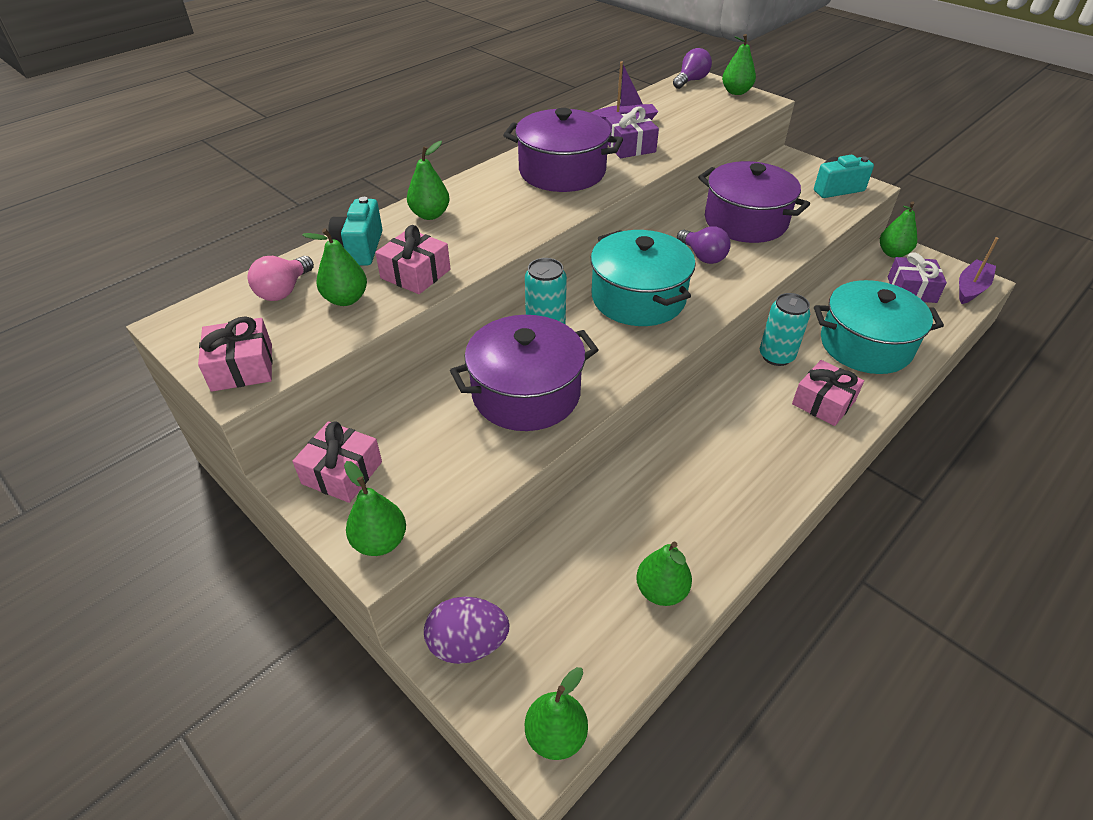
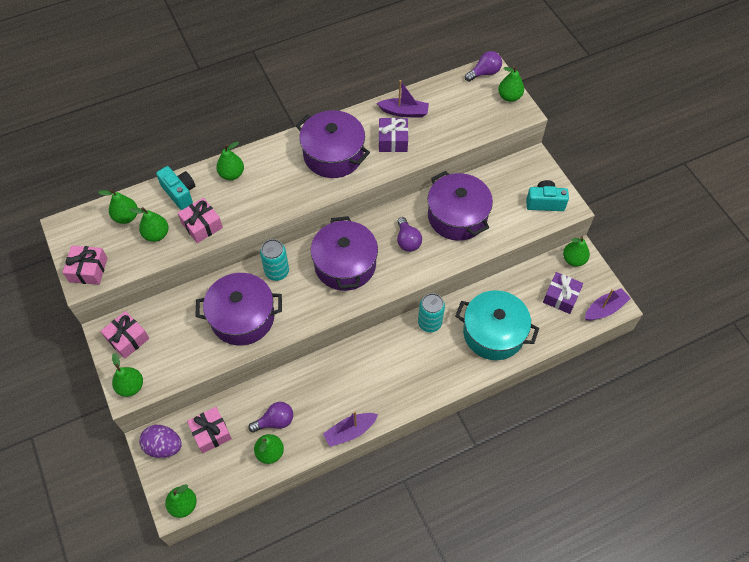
camera: 20 degrees right, 15 degrees up
(284, 290) = (126, 217): pink light bulb -> green pear
(360, 248) = (180, 193): turquoise camera -> turquoise camera turned 120 degrees clockwise
(638, 298) = (345, 264): turquoise pot -> purple pot
(641, 541) = (275, 421): none -> purple light bulb
(766, 518) = (350, 431): none -> purple boat
(823, 402) = (435, 367): pink gift -> pink gift (211, 433)

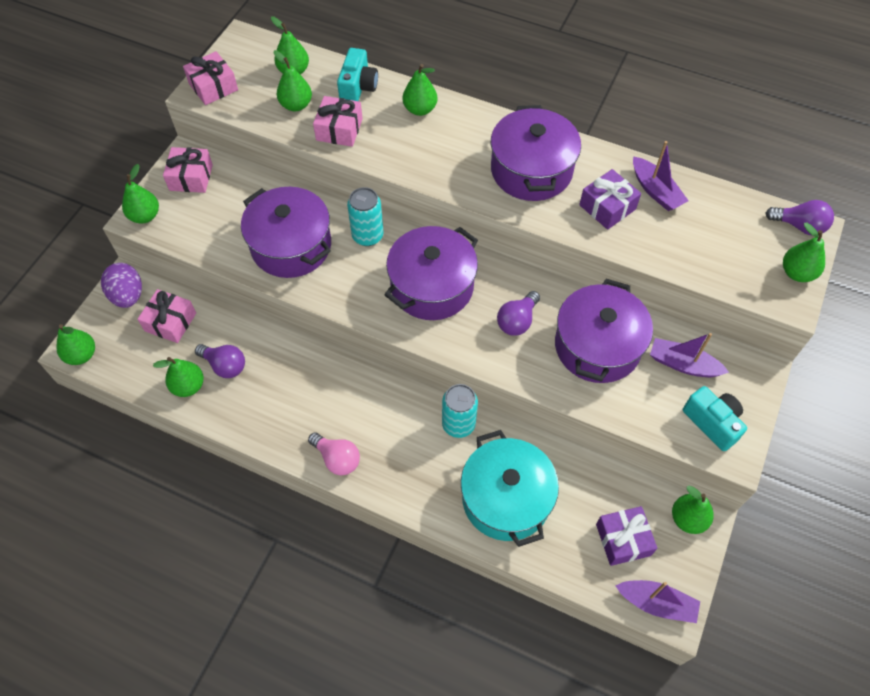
camera: 50 degrees right, 0 degrees up
(350, 431) = (267, 440): purple boat -> purple boat (683, 364)
(396, 401) = (337, 459): none -> pink light bulb

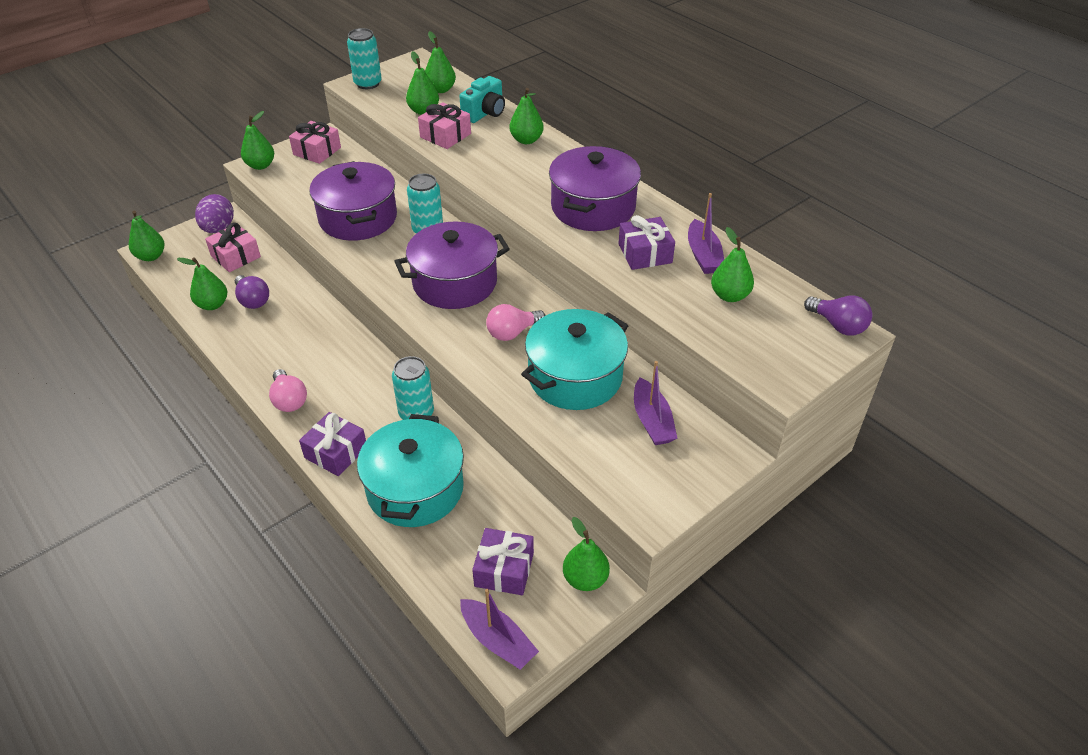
camera: 25 degrees right, 15 degrees down
(213, 87) = (368, 83): pink gift -> turquoise can
(415, 493) = (336, 452): none -> purple gift
(517, 321) = (512, 332): purple light bulb -> pink light bulb
(597, 346) = (575, 377): purple pot -> turquoise pot
(683, 364) = (652, 421): purple boat -> purple boat turned 150 degrees counterclockwise
(712, 423) = (647, 480): turquoise camera -> none
(797, 273) = (806, 362): green pear -> green pear (729, 296)

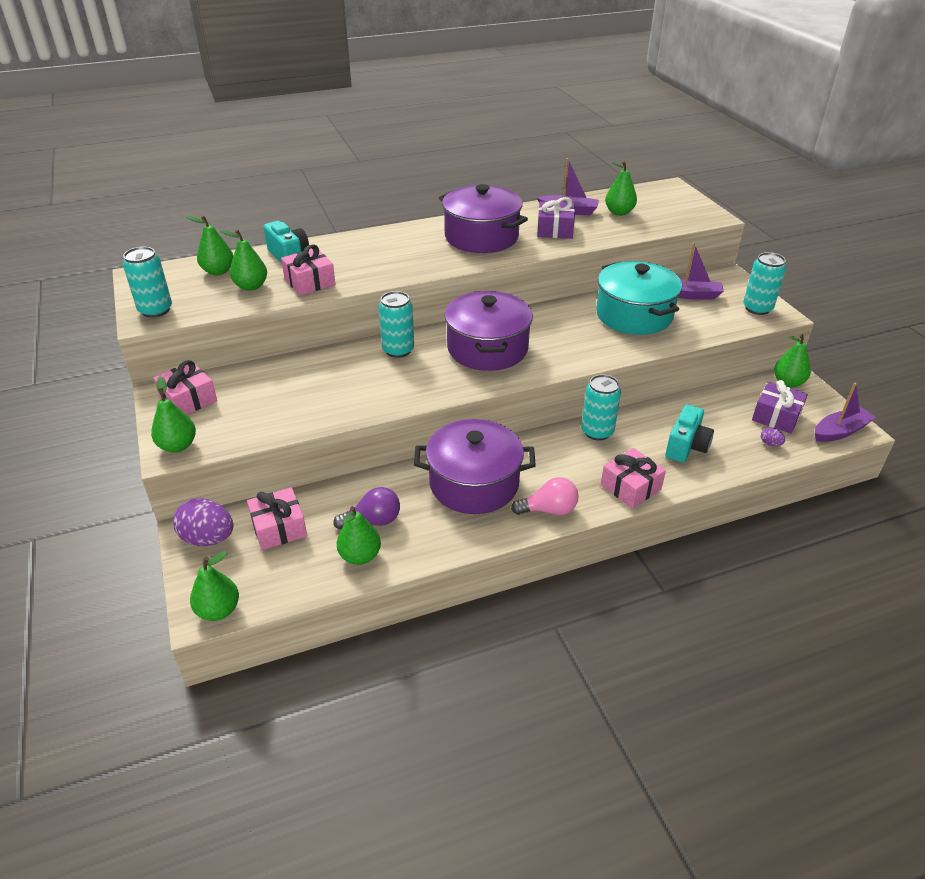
camera: 70 degrees left, 5 degrees down
(336, 452) = (630, 487): purple gift -> pink gift
(358, 218) = (346, 388): purple pot -> purple pot (474, 483)
(415, 489) = (686, 447): turquoise pot -> turquoise camera
(446, 566) = (770, 444): none -> purple egg
(512, 332) = (569, 332): pink light bulb -> none
(526, 140) = (355, 245): green pear -> none
(655, 491) = (757, 308): none -> turquoise can
(838, 325) = (663, 189): purple light bulb -> none

